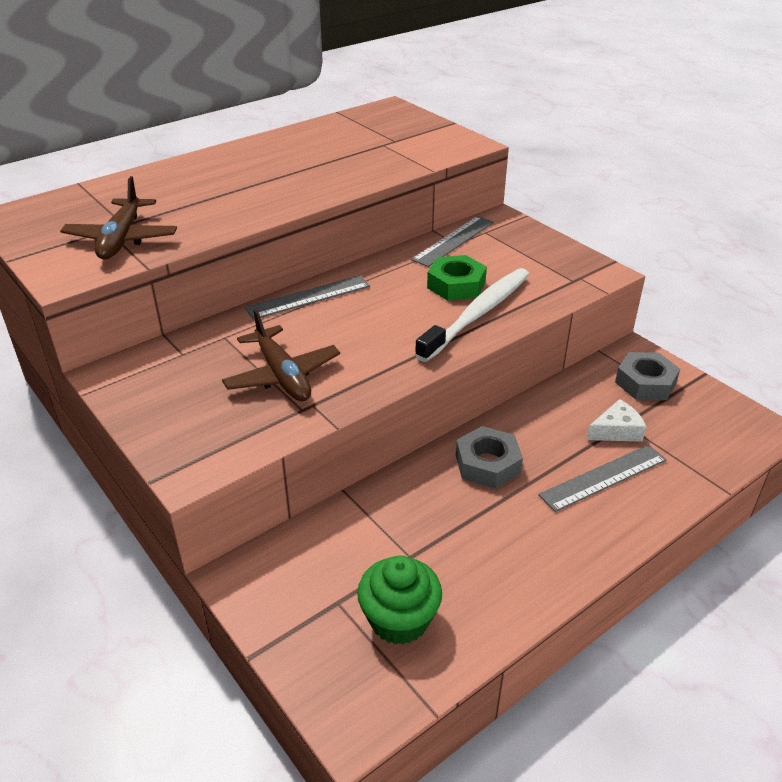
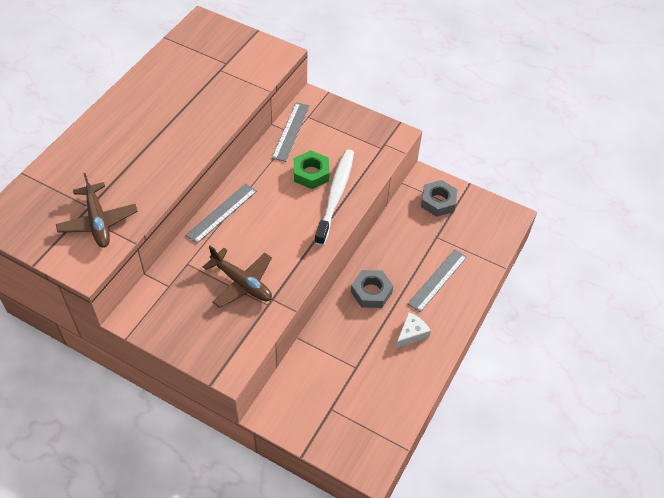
camera: 25 degrees left, 15 degrees up
(399, 619) = (367, 407): green cupcake -> none
(616, 431) = (433, 244): white cheese -> white cheese (411, 333)

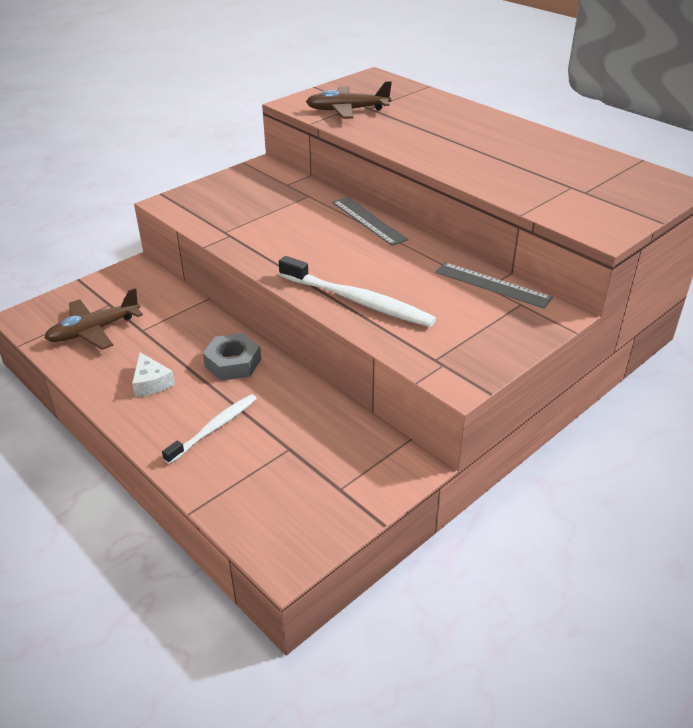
camera: 110 degrees right, 15 degrees down
(242, 283) = (262, 221): brown plane -> brown plane (94, 331)
(311, 173) = (406, 288): green nut -> none
(437, 280) = (214, 428): grey ruler -> white toothbrush
(438, 201) = (356, 470): grey nut -> none

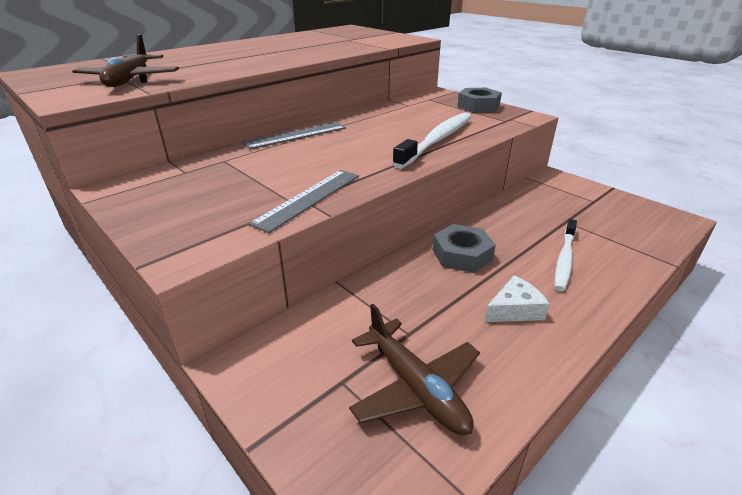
camera: 90 degrees left, 5 degrees down
(214, 428) = (564, 259): white toothbrush -> white toothbrush turned 105 degrees counterclockwise
(492, 285) = (406, 104): grey ruler -> grey ruler (309, 198)
(496, 343) = (478, 106): none -> grey nut

